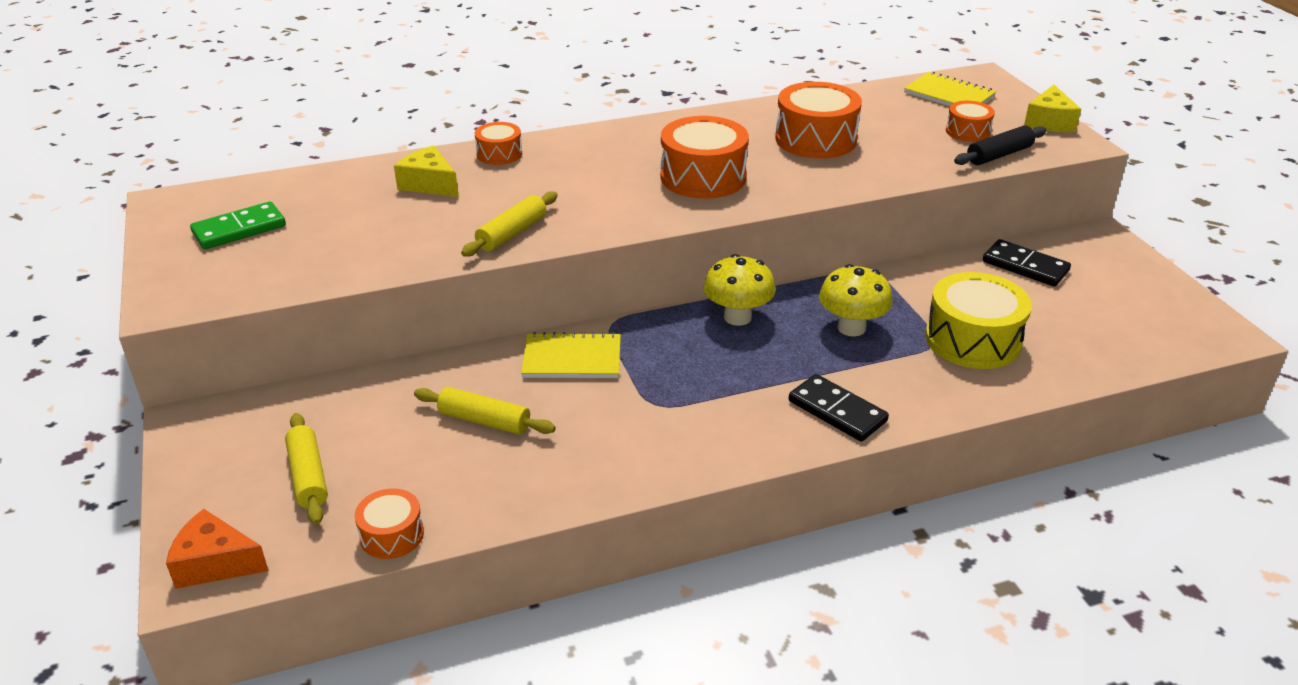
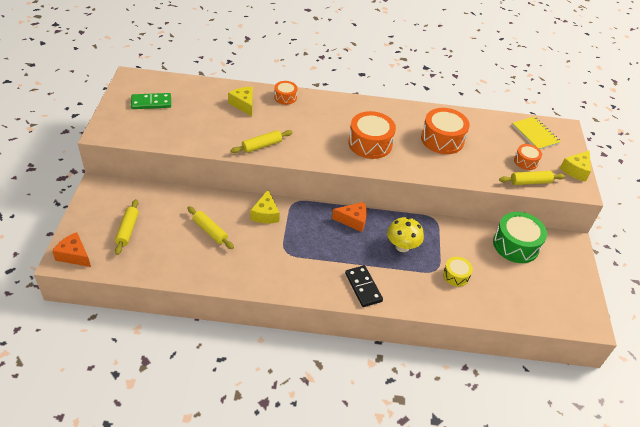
camera: 20 degrees right, 10 degrees up
(392, 535) = (143, 270): orange drum -> none
(572, 358) = (265, 214): yellow notebook -> yellow cheese
(737, 317) = (353, 220): yellow mushroom -> orange cheese
(972, 340) = (456, 275): yellow drum -> yellow drum, size x0.55
(999, 155) = (530, 182): black rolling pin -> yellow rolling pin
(1025, 266) = (516, 245): black domino -> green drum

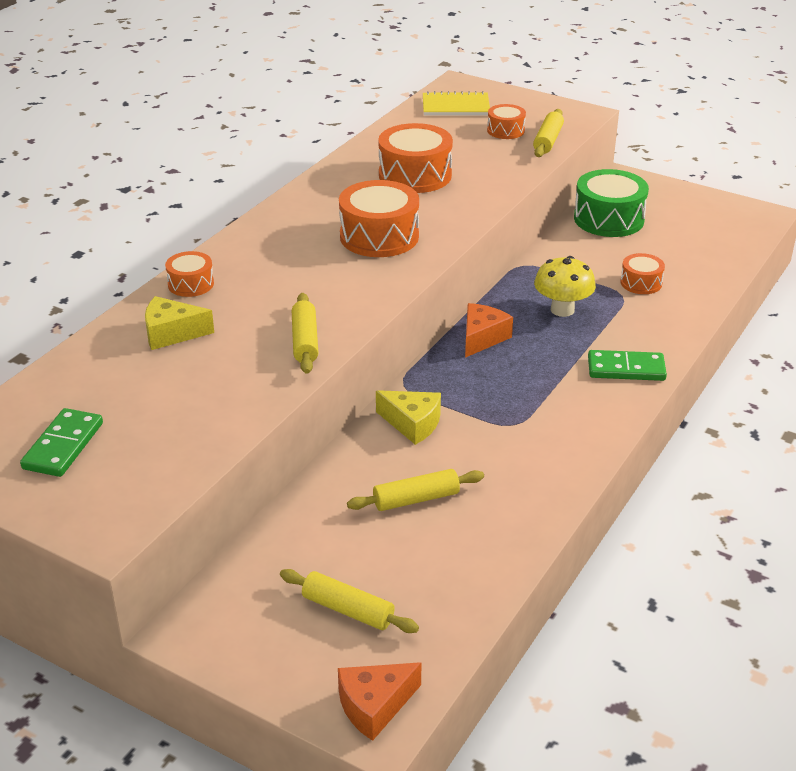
camera: 60 degrees left, 10 degrees down
(363, 287) = (626, 369): black domino -> green domino
(456, 275) = (641, 283): yellow drum -> orange drum
(576, 170) = (545, 104): yellow cheese -> none

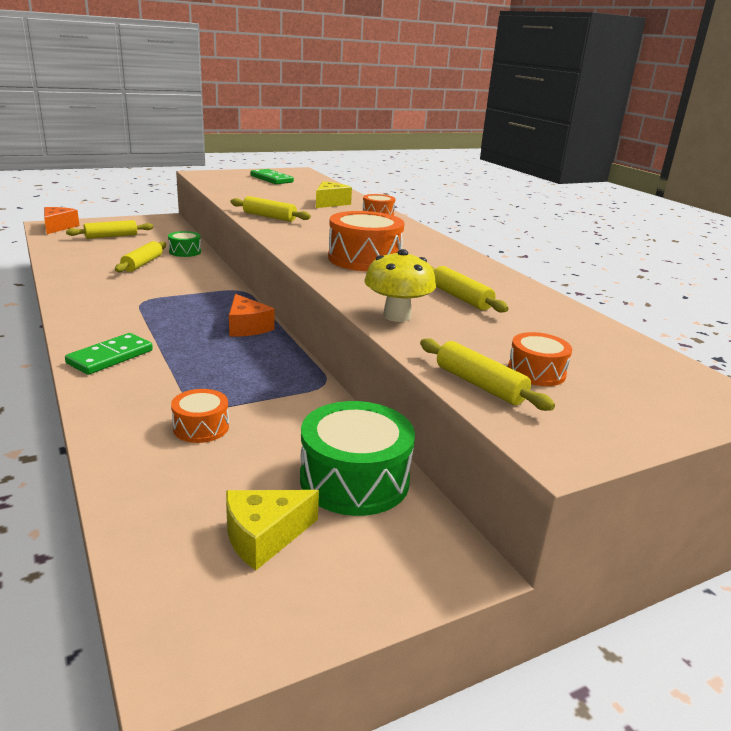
camera: 120 degrees right, 10 degrees down
(329, 497) = (185, 252): none -> green drum
(412, 424) = (200, 281): yellow cheese -> yellow cheese (264, 536)
(415, 175) = (460, 298): orange drum -> yellow rolling pin
(455, 106) = (641, 371): yellow notebook -> none
(562, 310) = (228, 369): yellow mushroom -> yellow mushroom (397, 316)

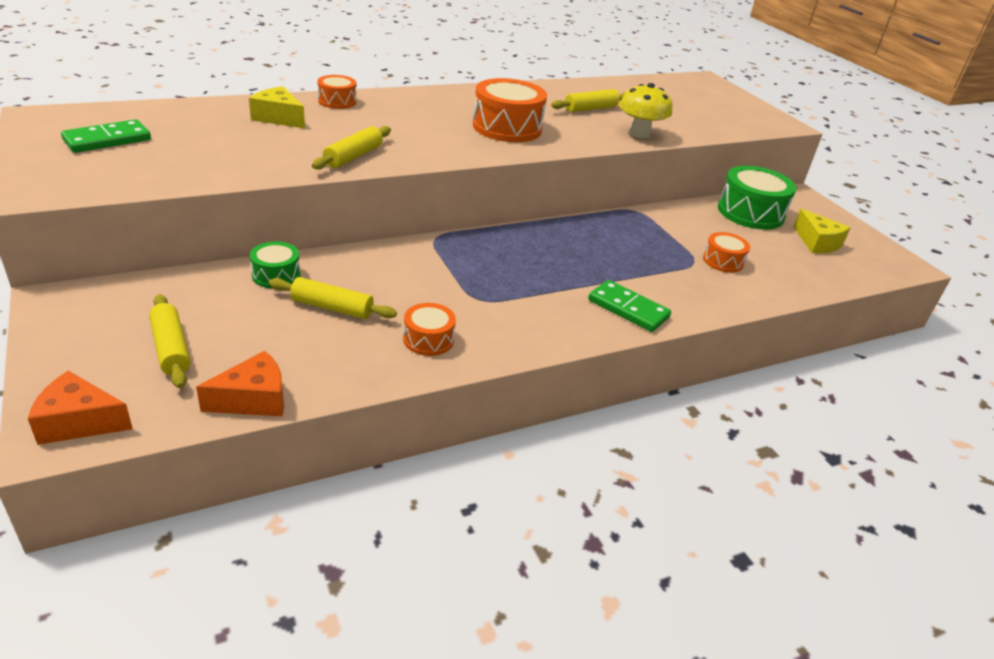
camera: 90 degrees left, 10 degrees up
(247, 327) = (537, 237): orange cheese -> orange cheese (253, 399)
(480, 385) = (730, 128): yellow rolling pin -> none
(536, 372) = (703, 112): orange drum -> orange drum (428, 339)

